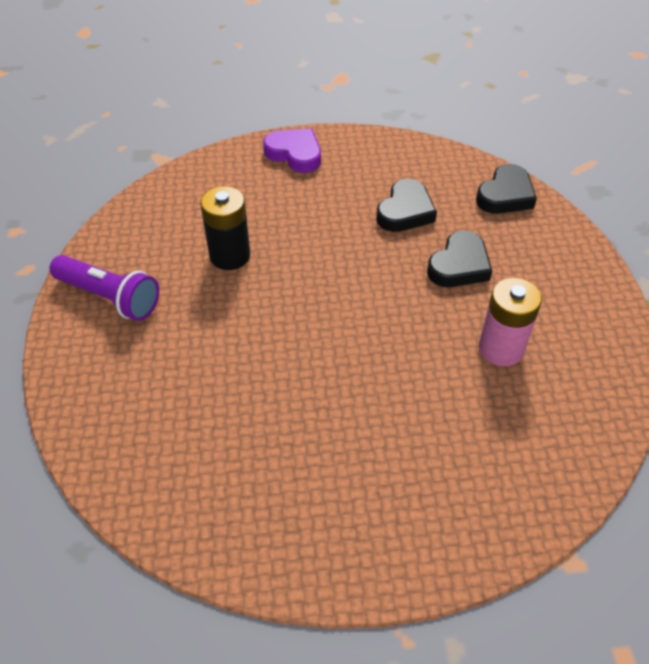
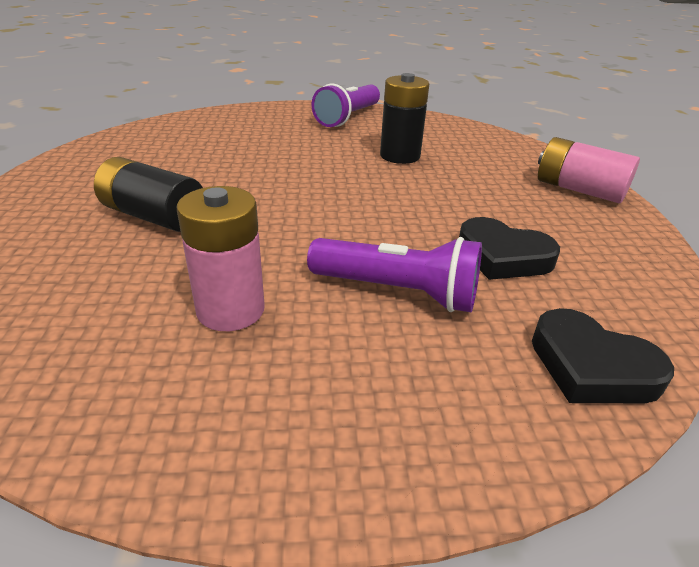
camera: 90 degrees right, 15 degrees down
(295, 154) = (578, 190): purple heart -> pink battery
(384, 428) = (154, 216): none -> black battery
(459, 265) = (398, 291): black heart -> purple flashlight

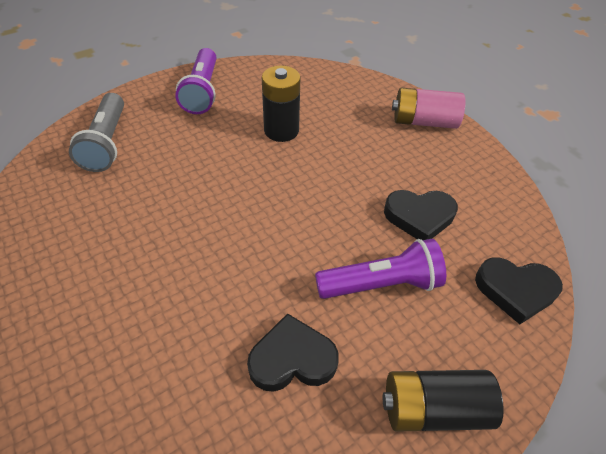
camera: 30 degrees left, 15 degrees up
(154, 216) = (149, 295): black battery -> black battery (433, 409)
(230, 310) = (292, 359): pink battery -> black heart
(231, 125) = (107, 143): none -> grey flashlight

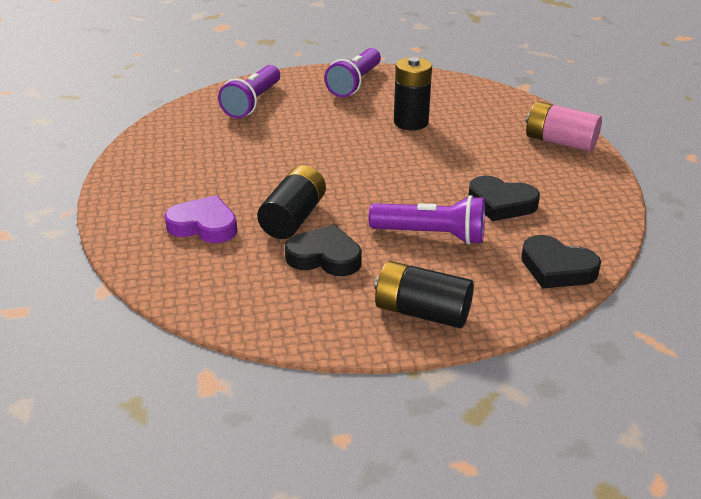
camera: 25 degrees right, 15 degrees down
(107, 143) = (253, 103): grey flashlight -> purple flashlight
(131, 357) = (204, 225): none -> purple heart
(229, 307) = (293, 218): none -> black battery

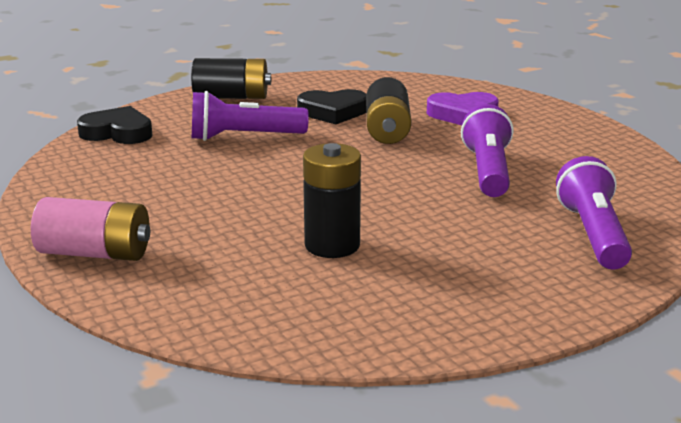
camera: 160 degrees right, 10 degrees down
(355, 83) = (477, 300): purple flashlight -> purple flashlight (487, 171)
(501, 203) = (176, 170): black heart -> none

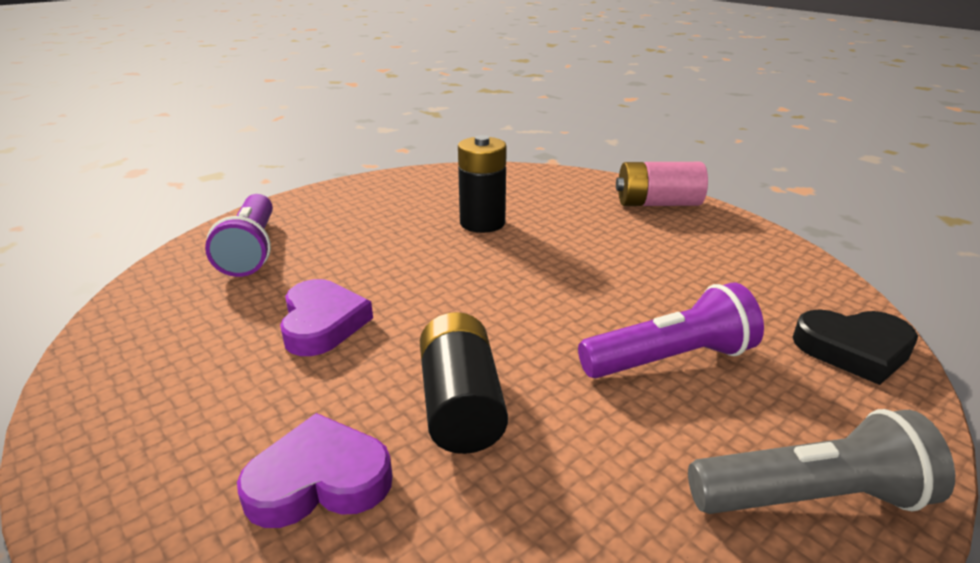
camera: 170 degrees right, 5 degrees up
(232, 97) = (810, 497): black battery -> grey flashlight
(333, 112) = (573, 457): black heart -> none
(487, 171) = (322, 323): purple flashlight -> purple heart

